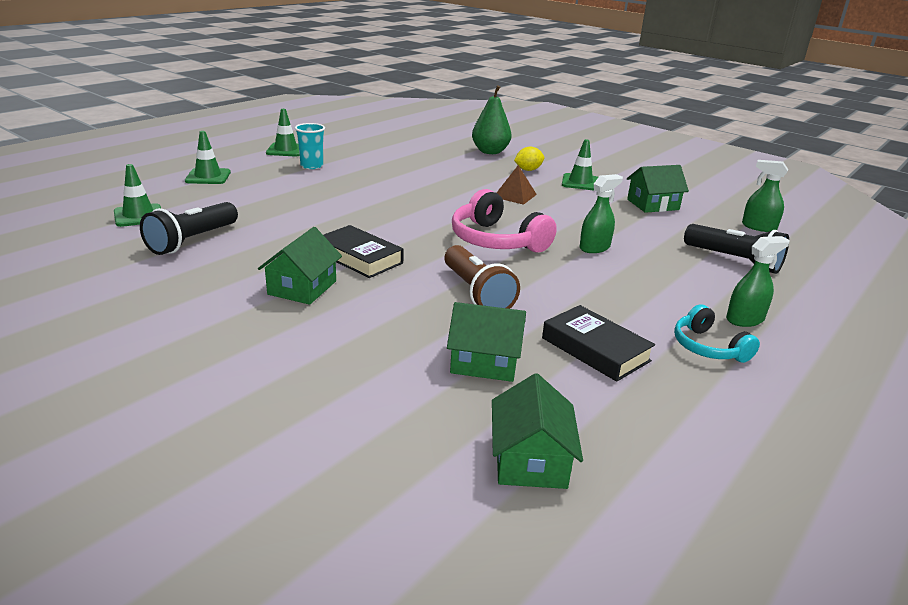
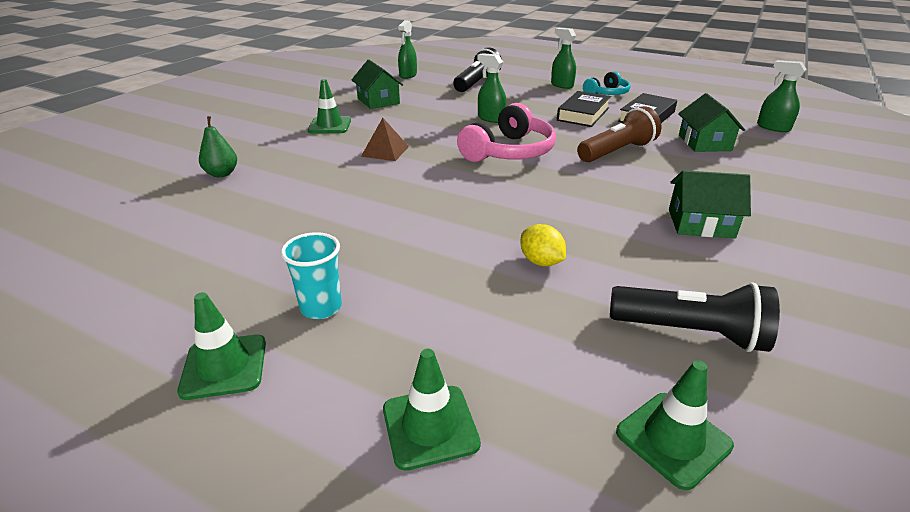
camera: 100 degrees left, 5 degrees up
(359, 257) = (609, 207): black book -> black book (583, 114)
(490, 152) = (222, 174): green pear -> green pear, size x0.65
(528, 170) = (295, 149): yellow lemon -> yellow lemon (541, 262)
(530, 460) = (773, 127): green house -> green spray bottle

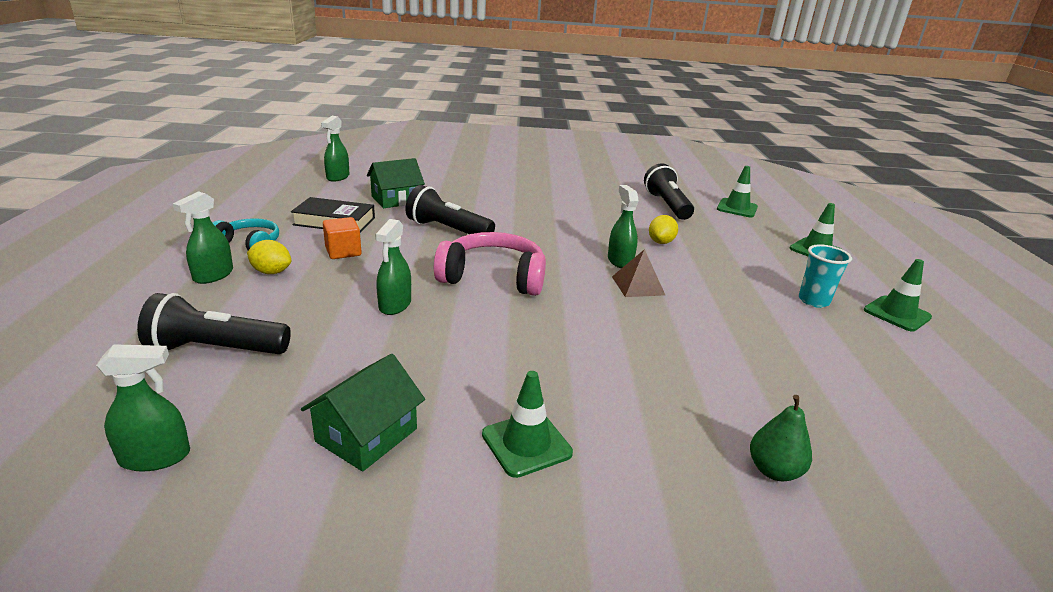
camera: 120 degrees left, 5 degrees down
(385, 151) = (566, 354): brown pyramid -> brown pyramid (638, 285)
(505, 215) = (620, 261): none -> green spray bottle
(559, 96) = (271, 272): none -> yellow lemon
(583, 114) = (343, 252): black book -> orange cube
(617, 152) = (447, 230): brown flashlight -> black flashlight
(700, 223) = (550, 202): green house -> none

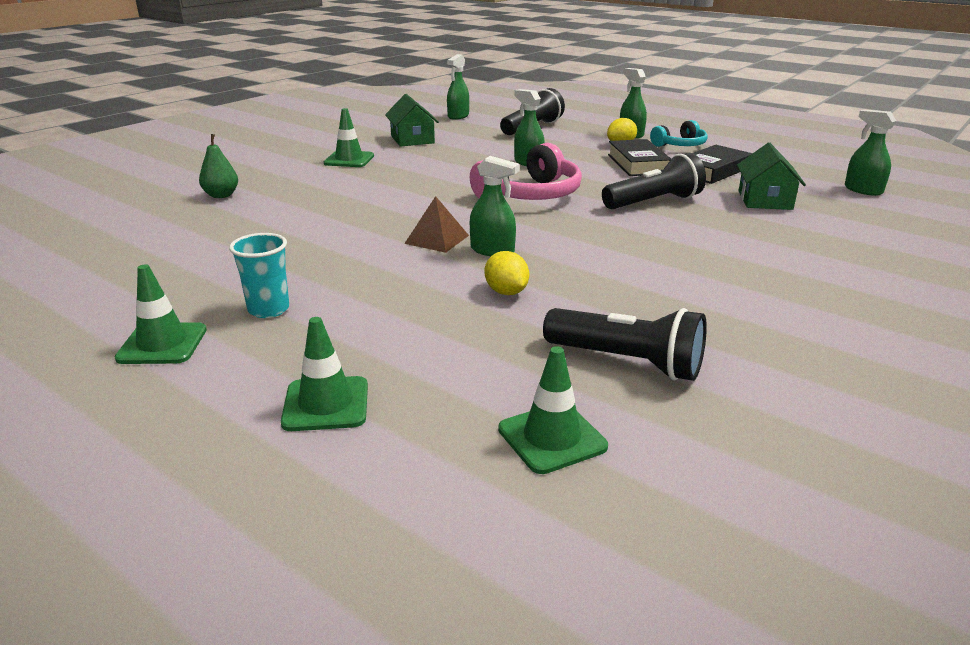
camera: 130 degrees right, 0 degrees up
(343, 252) = (638, 164): orange cube -> black book

